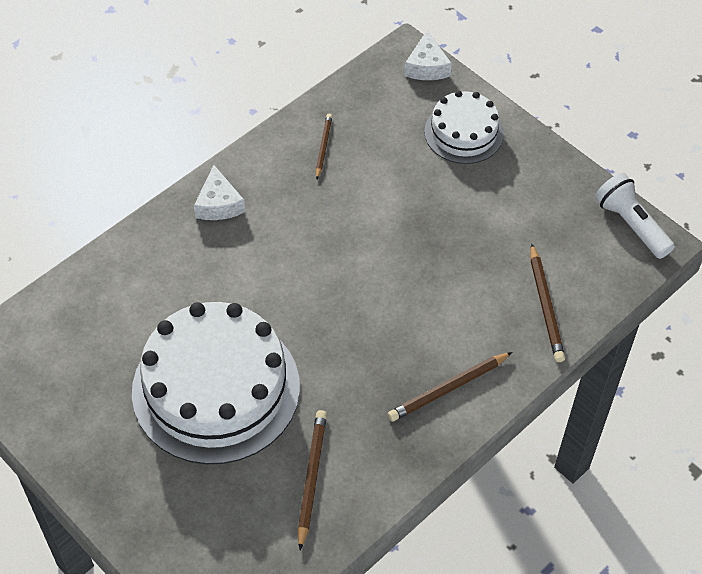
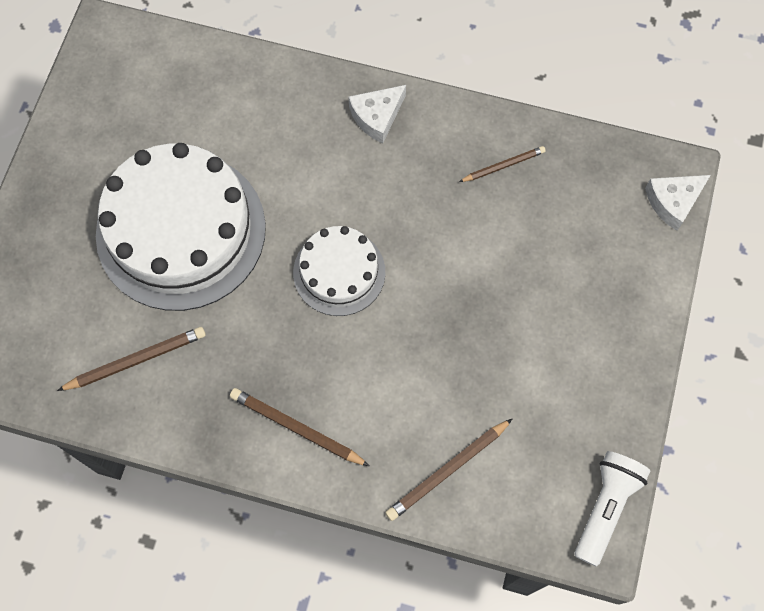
camera: 60 degrees right, 15 degrees up
(463, 133) = (611, 282): white cake -> white cake (339, 272)

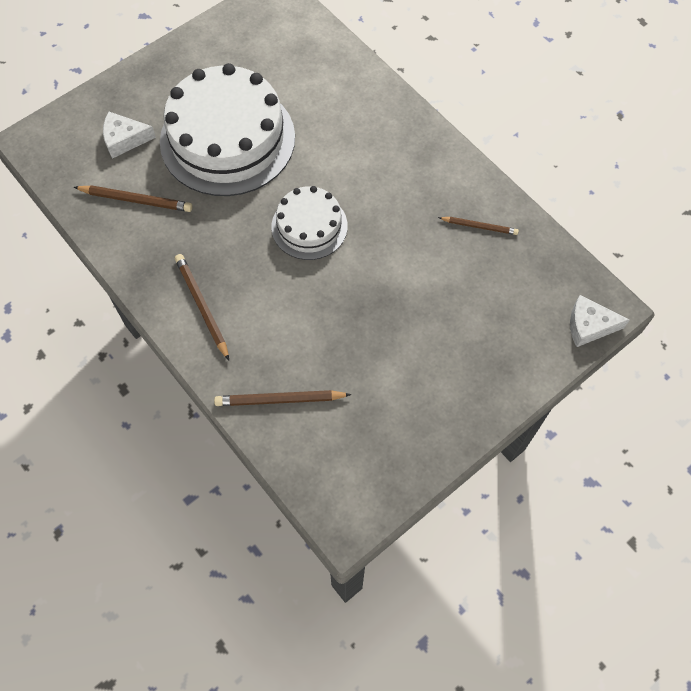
camera: 35 degrees right, 5 degrees down
(377, 116) = (414, 144): white cheese -> white cheese (124, 139)
(605, 507) = (372, 500): white flashlight -> none

